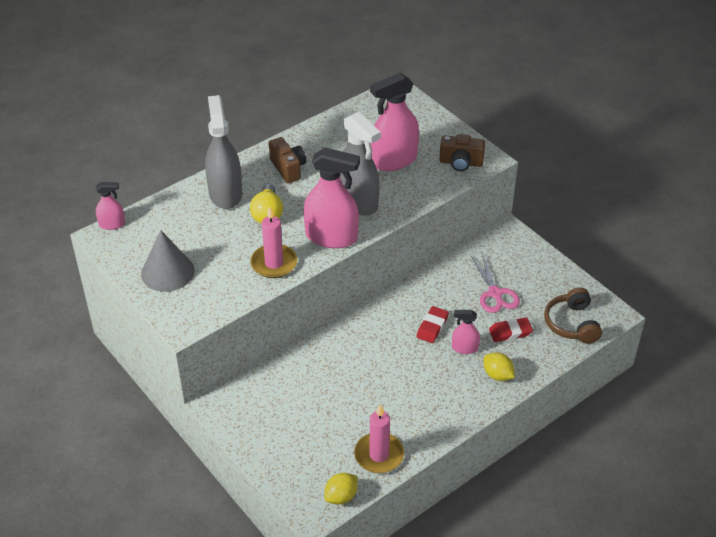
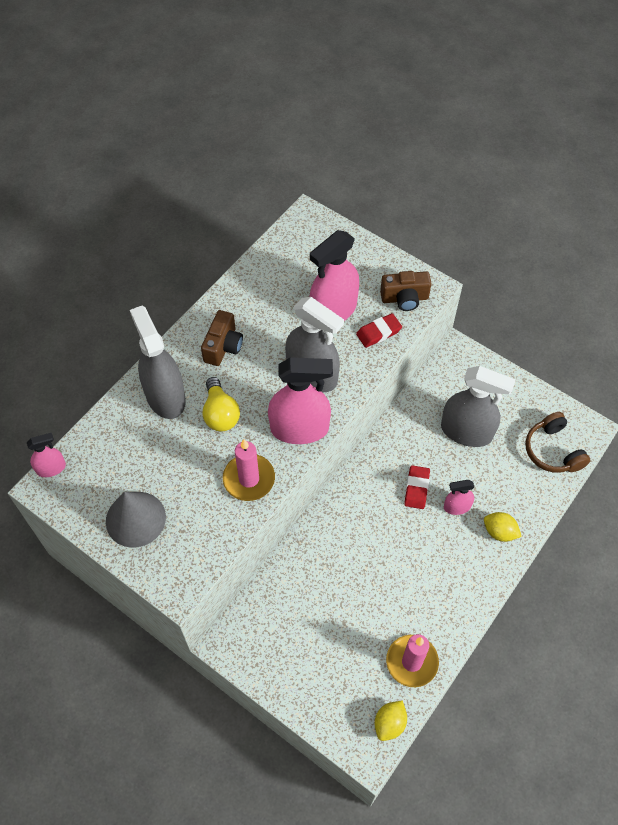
camera: 15 degrees left, 15 degrees up
(288, 168) = (223, 347): brown camera -> brown camera turned 60 degrees clockwise
(495, 293) = (466, 431): pink scissors -> grey spray bottle
(510, 332) = (496, 476): red eraser -> red eraser (378, 332)

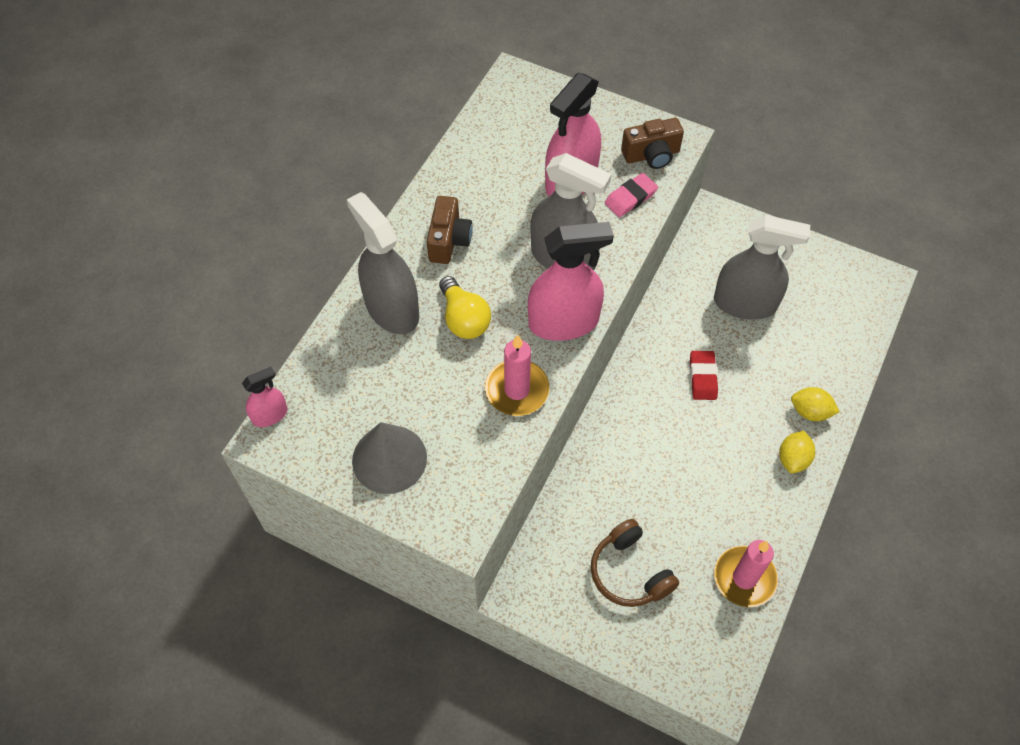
camera: 10 degrees left, 0 degrees up
(378, 332) = (630, 198): red eraser -> pink eraser
(389, 723) = (735, 654): yellow lemon -> yellow lemon (793, 459)
(457, 507) = (754, 391): pink spray bottle -> none
(552, 450) = (848, 310): brown headphones -> brown headphones (629, 572)

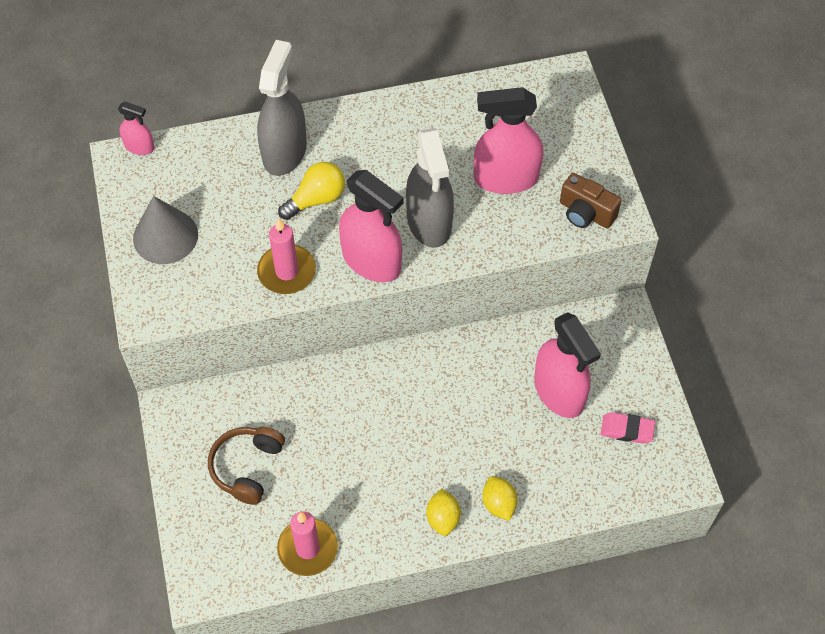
camera: 50 degrees right, 0 degrees up
(449, 240) = (374, 143): brown camera -> none
(464, 319) = (316, 199): yellow light bulb -> yellow light bulb turned 150 degrees counterclockwise
(630, 198) = (528, 227): pink eraser -> pink eraser (627, 430)
(703, 377) = (459, 407): red eraser -> none
(745, 303) = (559, 392): grey spray bottle -> pink spray bottle
(793, 459) = (443, 518): yellow lemon -> yellow lemon turned 75 degrees counterclockwise

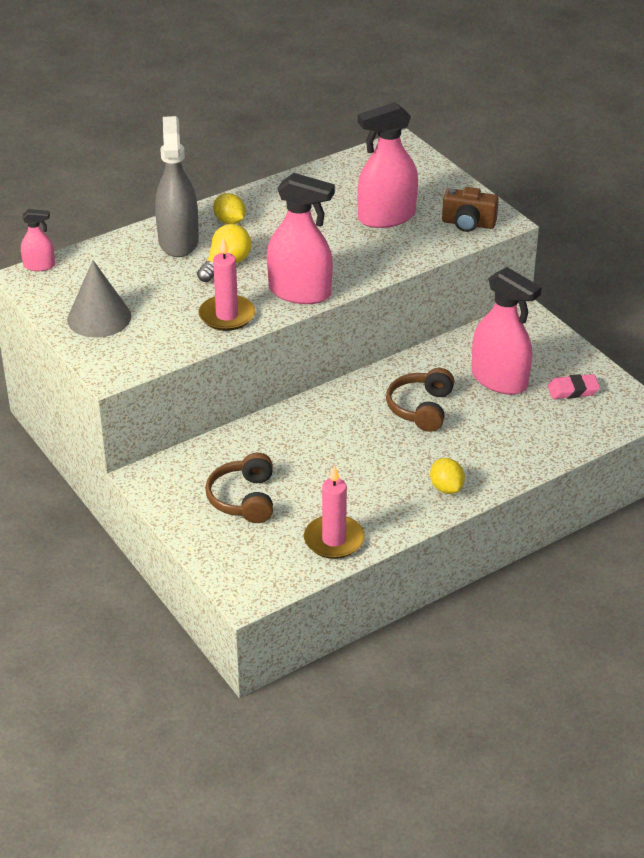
camera: 20 degrees left, 20 degrees down
(429, 222) = (336, 257): grey spray bottle -> none
(464, 405) = (421, 408): none -> brown headphones
(498, 504) = (490, 466): yellow lemon -> yellow lemon (229, 221)

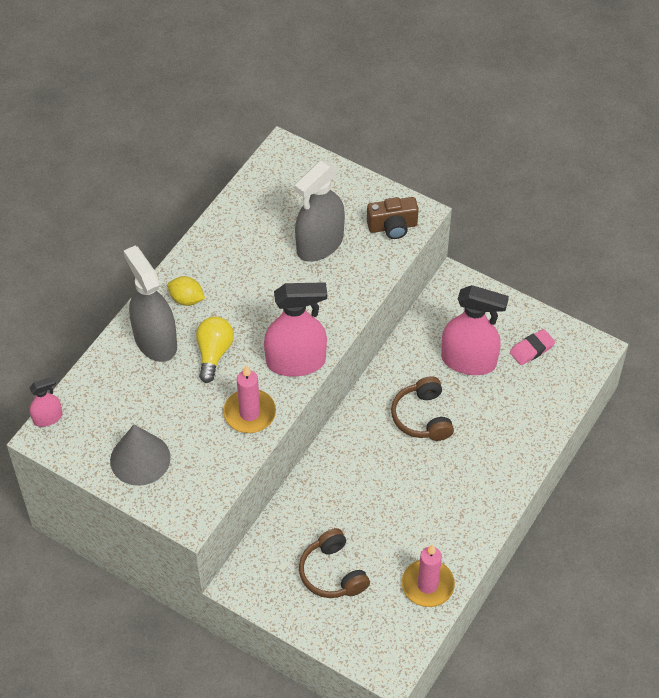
camera: 25 degrees left, 15 degrees up
(386, 217) = (320, 244): pink spray bottle -> grey spray bottle
(446, 488) = (486, 494): yellow lemon -> none

